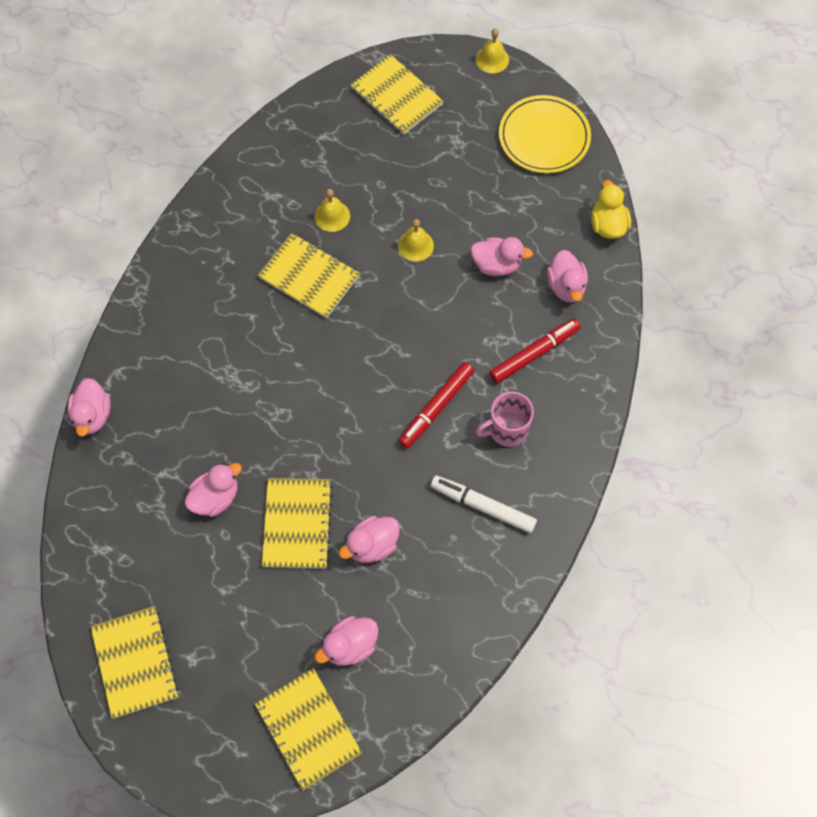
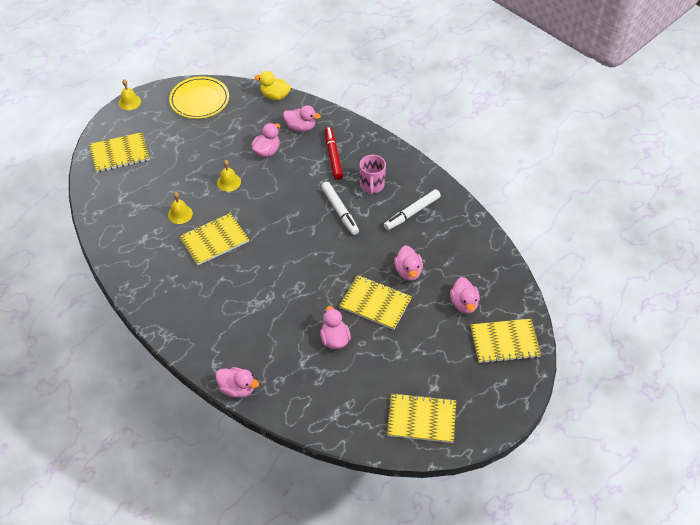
camera: 65 degrees left, 15 degrees down
(436, 408) = (340, 211): red marker -> white marker

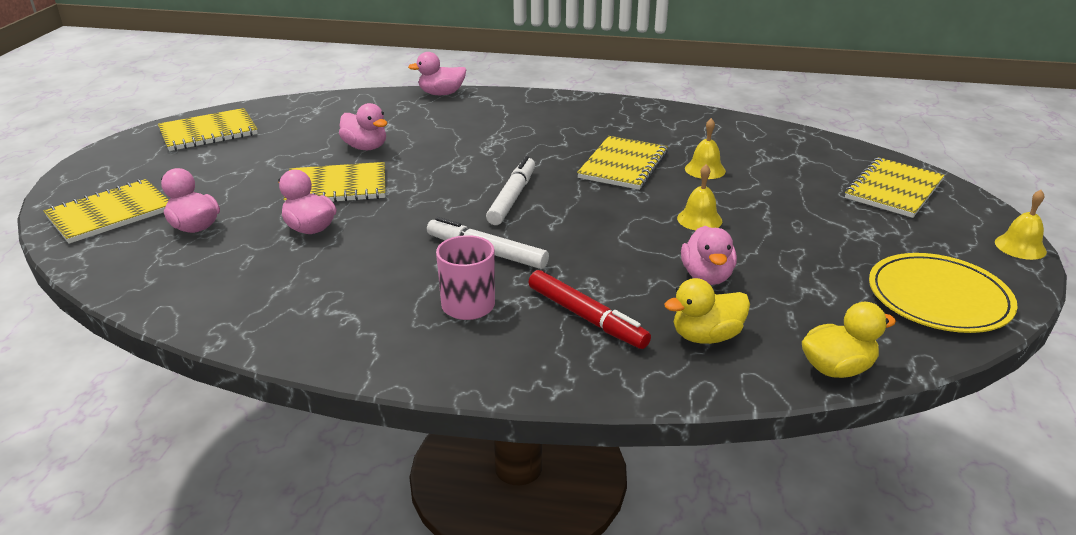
camera: 145 degrees right, 20 degrees down
(300, 127) = (706, 336): pink duck -> yellow duck
(412, 213) = (357, 295): white marker -> white marker (512, 197)

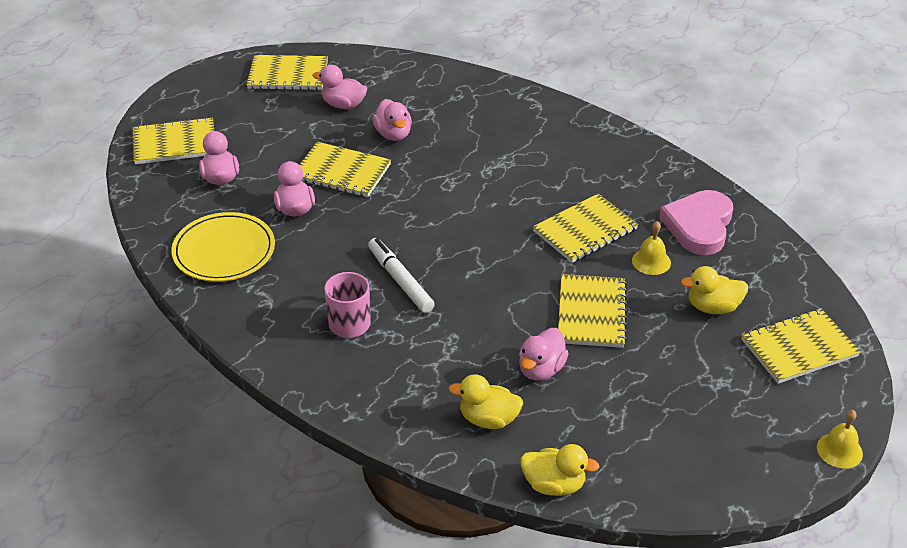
camera: 30 degrees right, 10 degrees up
(441, 94) = (504, 87): pink duck -> pink duck (343, 105)
(512, 197) = (463, 233): white marker -> none
(586, 317) = (420, 368): red marker -> none
(699, 219) = (591, 313): yellow bell -> yellow notebook
(713, 137) = (699, 226): none -> pink heart
(793, 184) = (713, 307): none -> yellow duck
(938, 298) = (703, 464): yellow plate -> yellow plate (224, 251)

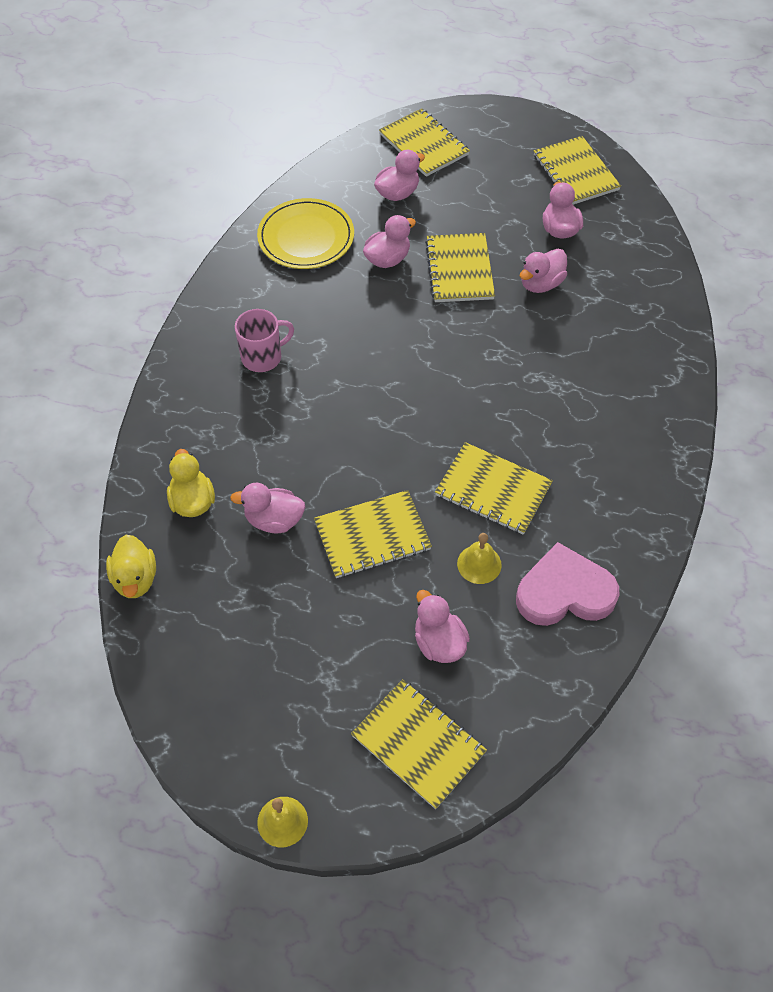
camera: 65 degrees right, 15 degrees up
(400, 280) = (336, 371): white marker -> none
(713, 307) = (439, 642): yellow duck -> pink duck

